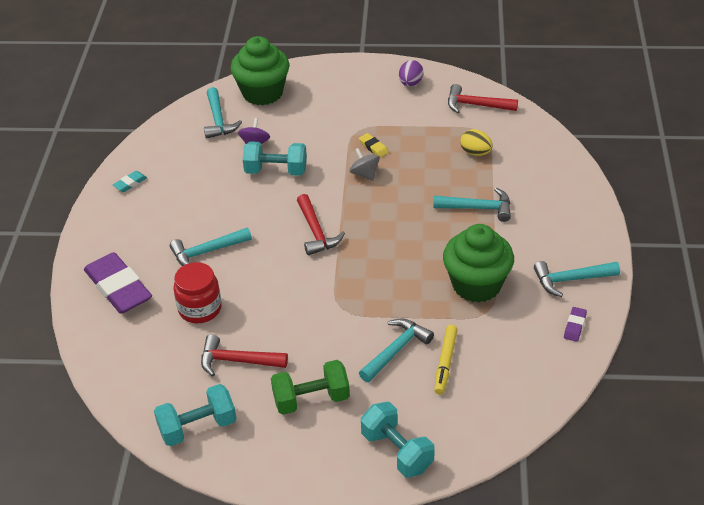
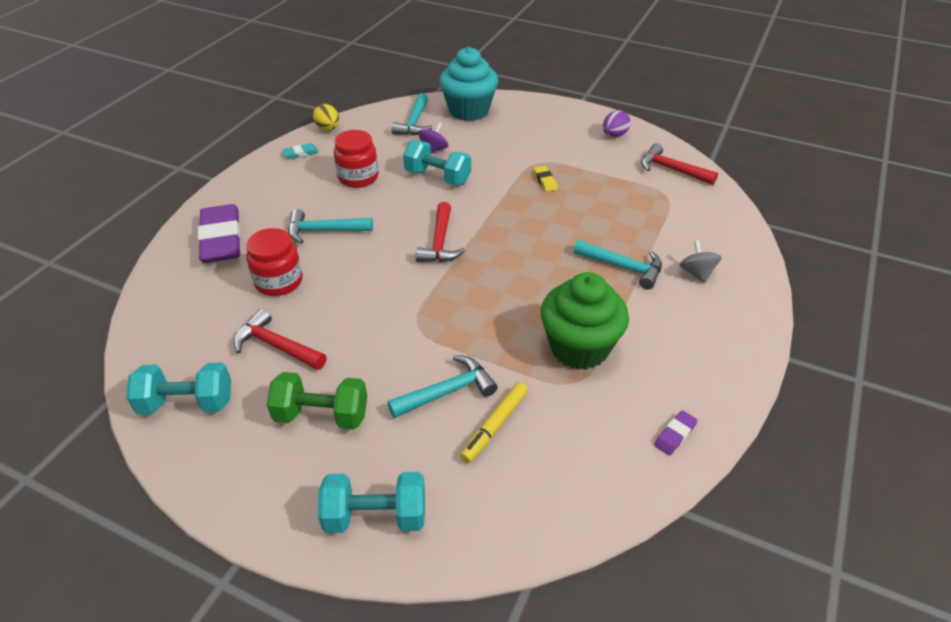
camera: 20 degrees right, 0 degrees up
(203, 192) = (358, 177): none -> red jar
(262, 93) = (469, 111): green cupcake -> turquoise cupcake
(365, 174) = (522, 202): grey spinning top -> grey spinning top (696, 273)
(397, 451) = (376, 516): turquoise dumbbell -> turquoise dumbbell turned 75 degrees counterclockwise
(475, 153) = (648, 212): yellow egg -> yellow egg (328, 128)
(570, 280) = (694, 377): turquoise hammer -> none

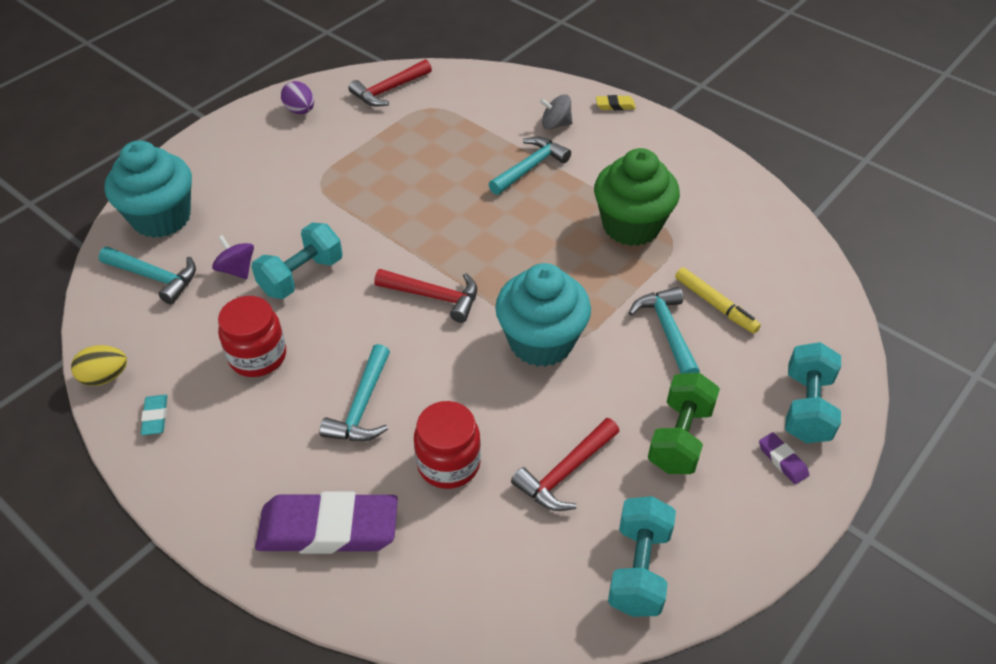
camera: 75 degrees left, 5 degrees up
(409, 310) = (541, 342): none -> turquoise cupcake
(545, 181) = (359, 186): yellow eraser -> yellow eraser (615, 105)
(675, 435) = (742, 196): purple eraser -> purple eraser (782, 460)

